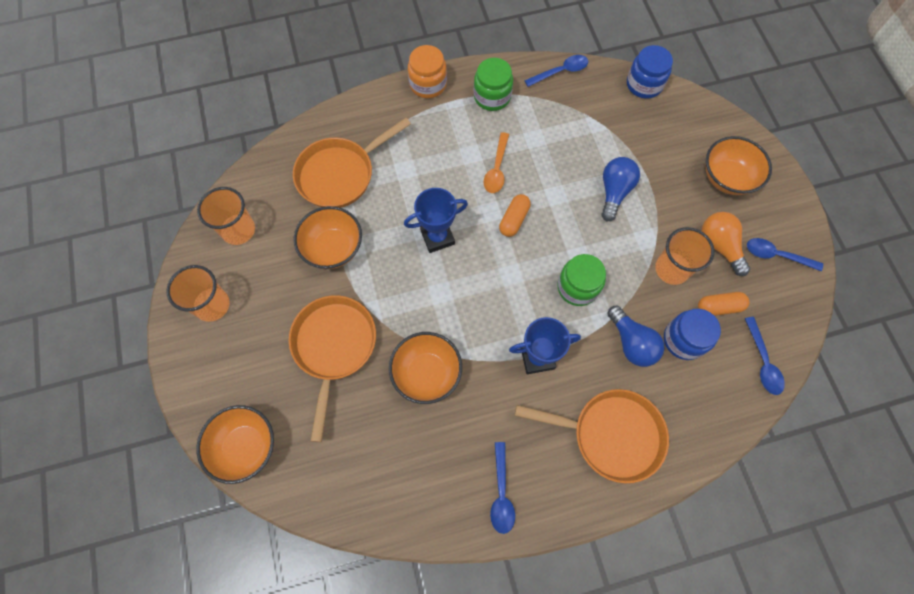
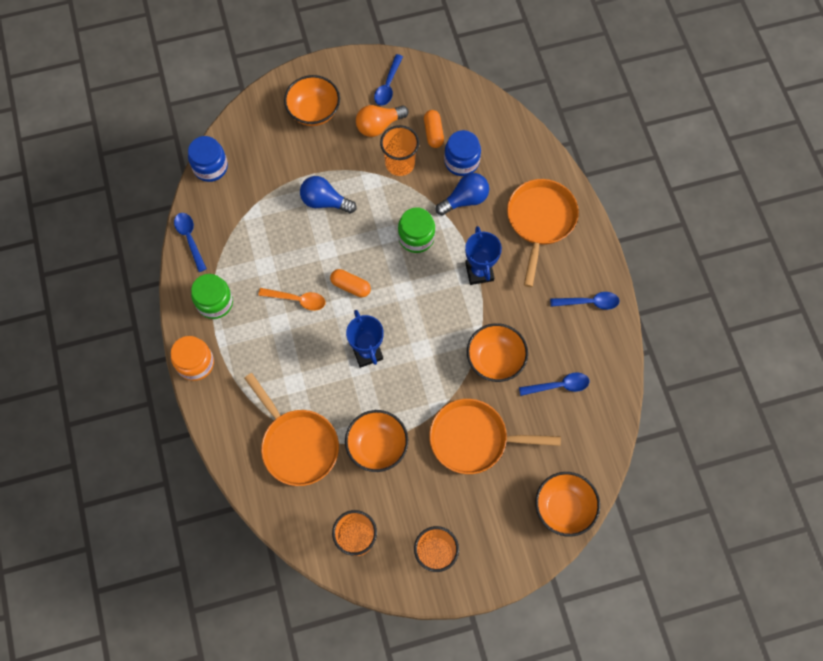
camera: 90 degrees left, 0 degrees up
(762, 361) = (478, 108): blue spoon -> blue spoon (558, 386)

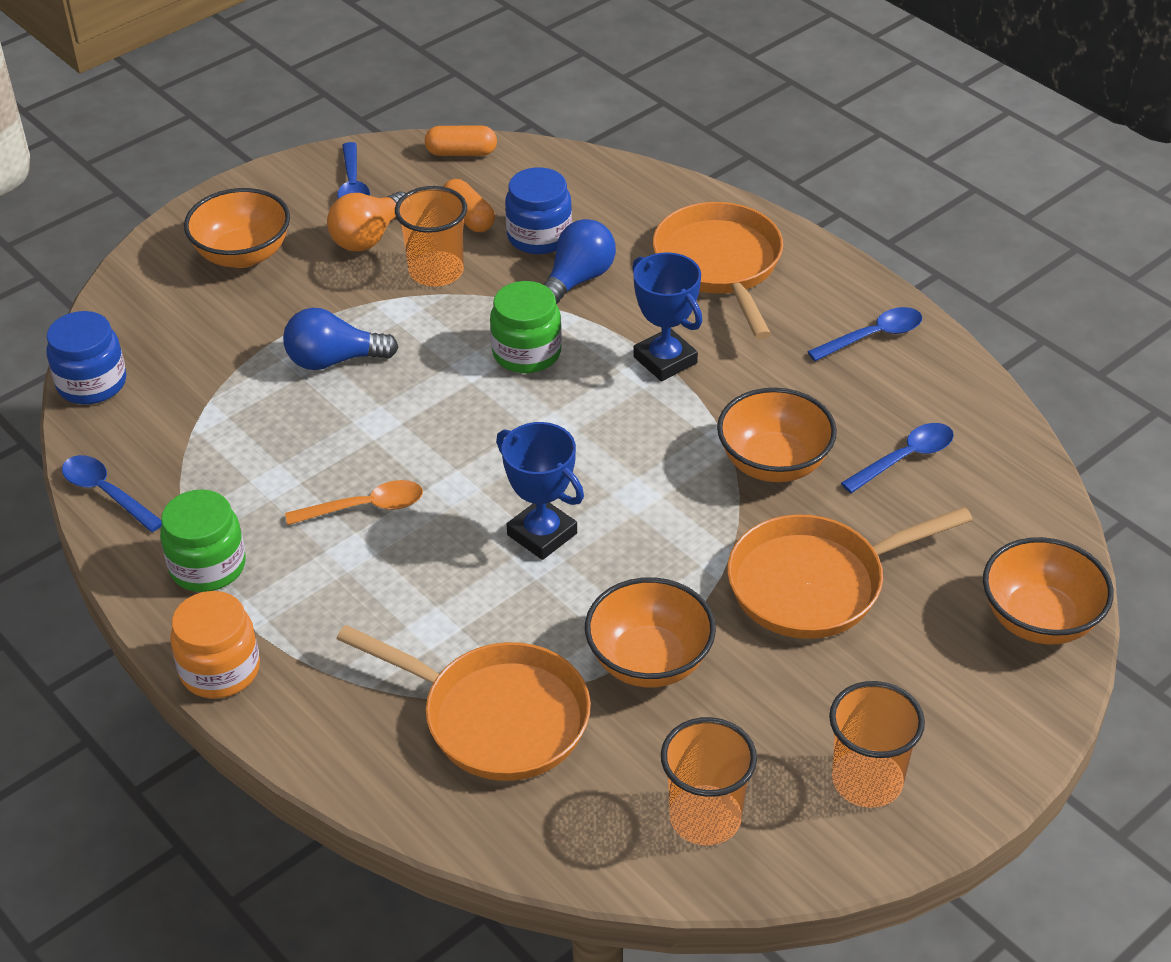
camera: 25 degrees left, 25 degrees down
(350, 286) = (452, 455): orange capsule -> orange capsule (461, 153)

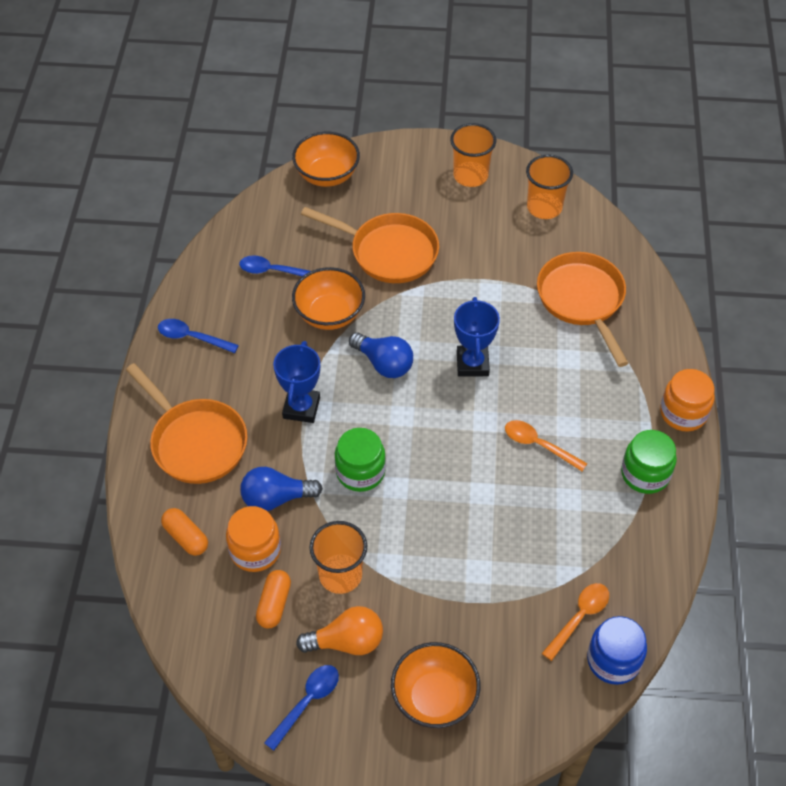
camera: 135 degrees left, 10 degrees up
(107, 493) = (663, 565): blue spoon -> none
(159, 391) = (579, 618): none -> orange spoon
(334, 360) = (463, 556): blue light bulb -> blue light bulb (384, 363)
(461, 153) = (211, 670): orange capsule -> orange capsule (186, 537)
(539, 236) = (255, 550): blue jar -> orange jar
(649, 661) = (495, 275): orange bowl -> none
(720, 265) = (195, 442): orange pan -> orange pan turned 75 degrees counterclockwise

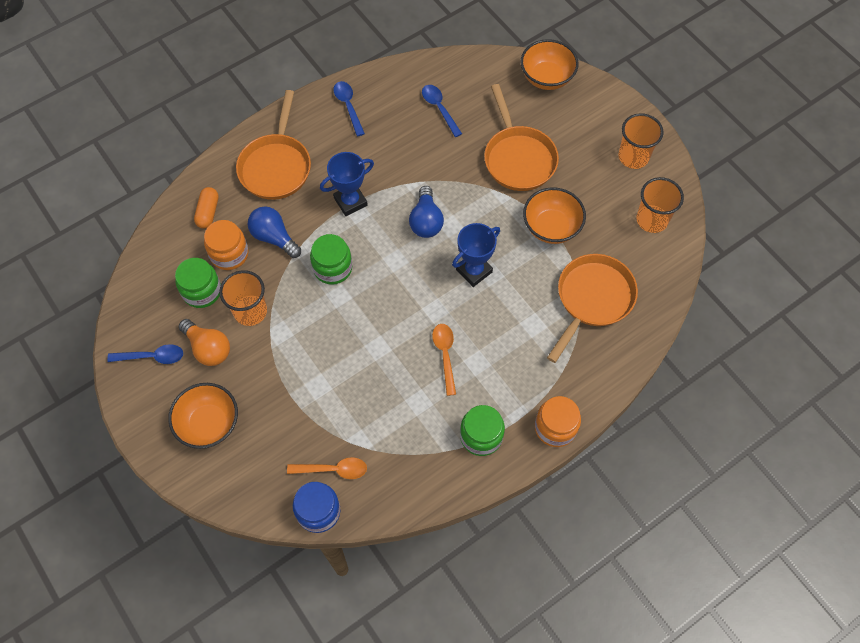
camera: 50 degrees right, 10 degrees up
(274, 604) = (202, 291): orange capsule -> green jar
(329, 314) = (435, 163): orange bowl -> orange bowl (551, 227)

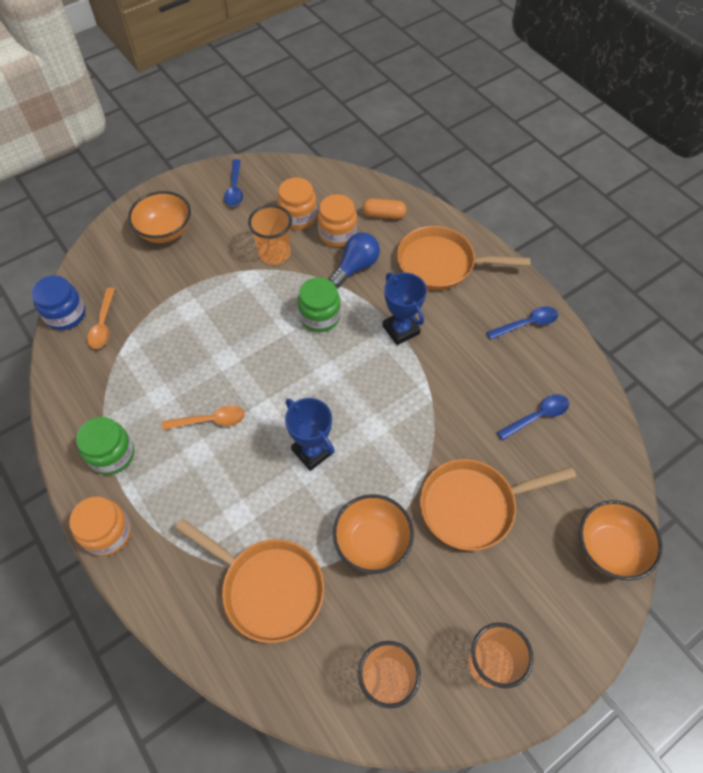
camera: 90 degrees right, 5 degrees down
(202, 291) = (298, 217): green jar -> orange jar
(208, 348) = (239, 225): orange light bulb -> none
(426, 221) = (378, 402): blue light bulb -> none

